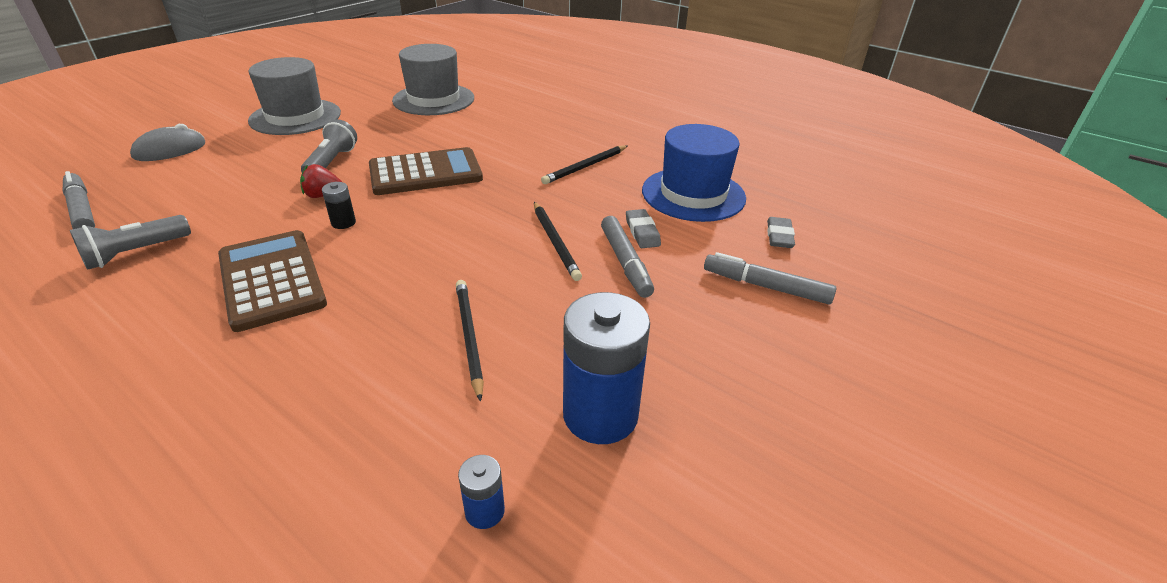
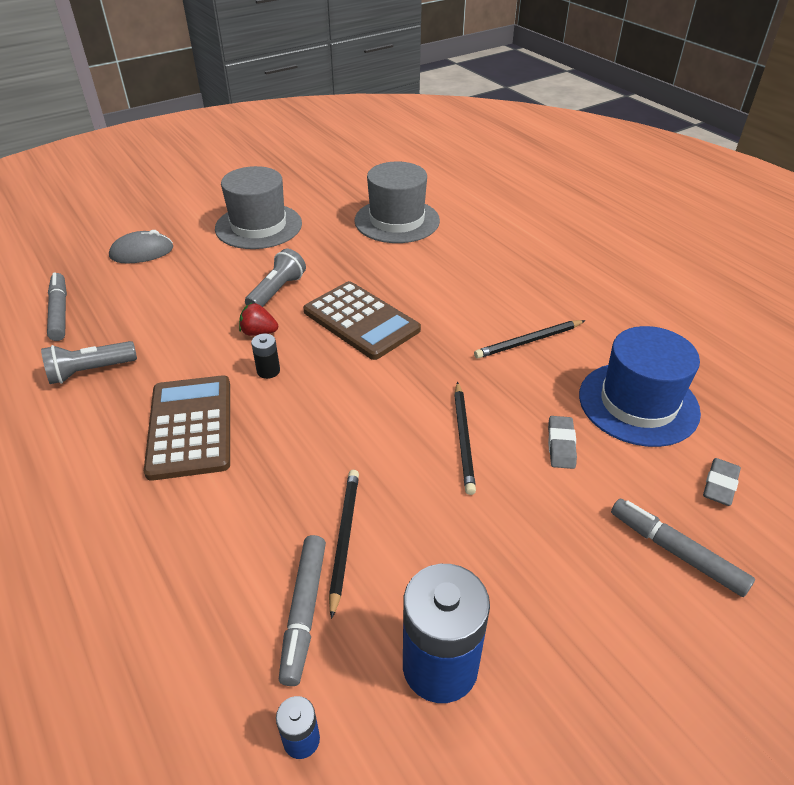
camera: 20 degrees right, 5 degrees up
(425, 173) = (361, 321): brown calculator -> brown calculator turned 45 degrees clockwise
(625, 262) = (529, 481): grey marker -> grey marker (304, 611)

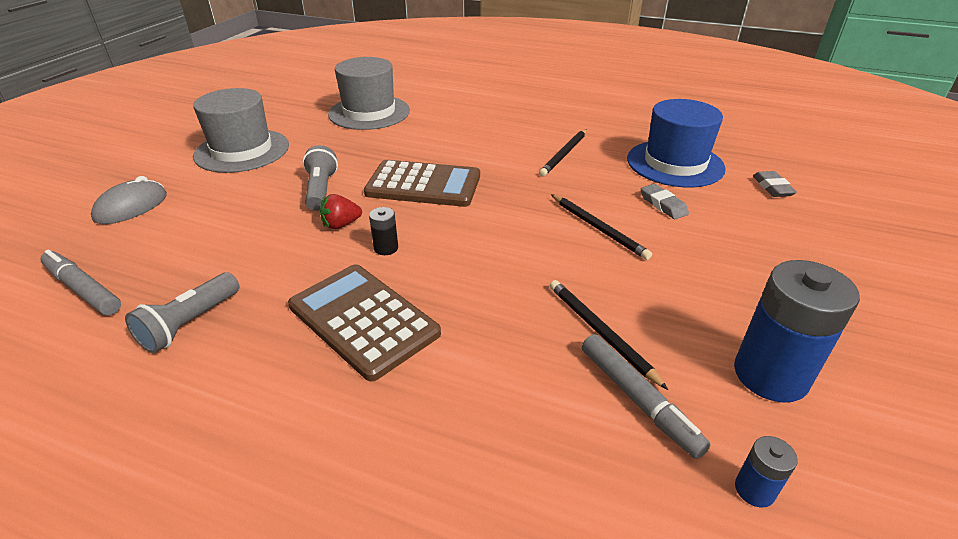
camera: 35 degrees left, 5 degrees down
(676, 552) = (800, 232): grey marker -> none

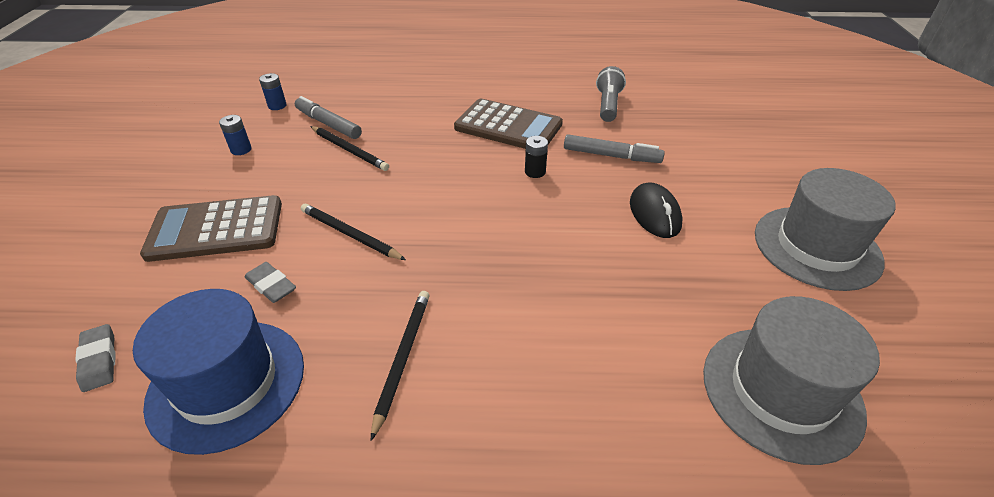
camera: 160 degrees right, 5 degrees up
(83, 290) = (699, 106): grey marker -> grey marker (611, 156)
(131, 207) = (785, 158): grey mouse -> none
(321, 190) = (654, 214): grey flashlight -> black mouse
(341, 225) = (592, 183): red strawberry -> none
(423, 185) = (557, 247): brown calculator -> brown calculator (216, 229)
(770, 375) = (241, 150): blue battery -> blue battery, size x0.45

